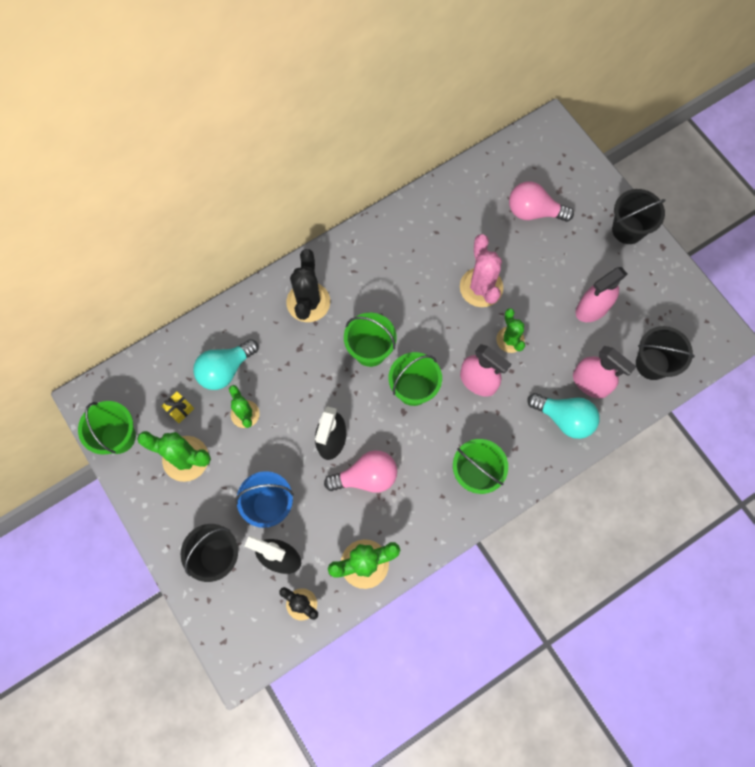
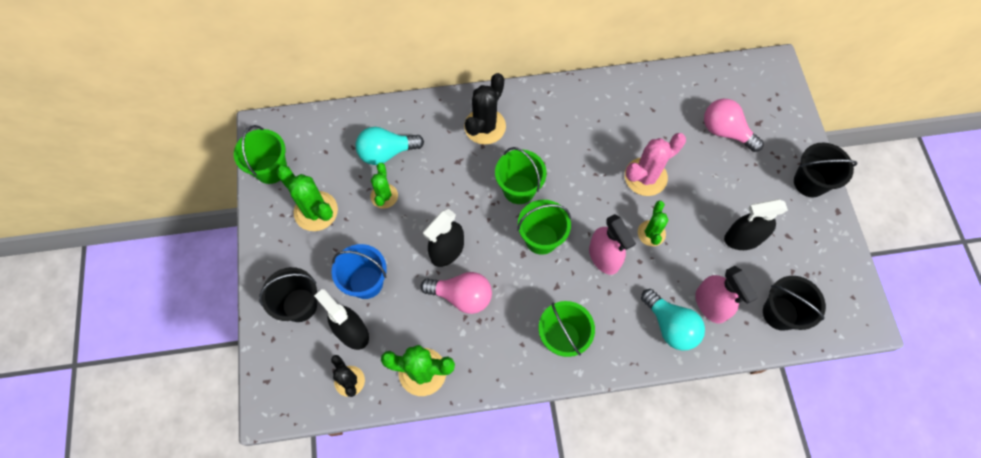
camera: 25 degrees right, 5 degrees down
(179, 409) = (332, 168): yellow gift -> none
(481, 287) = (645, 177): pink cactus -> pink cactus turned 45 degrees clockwise
(592, 308) = (743, 238): pink spray bottle -> black spray bottle

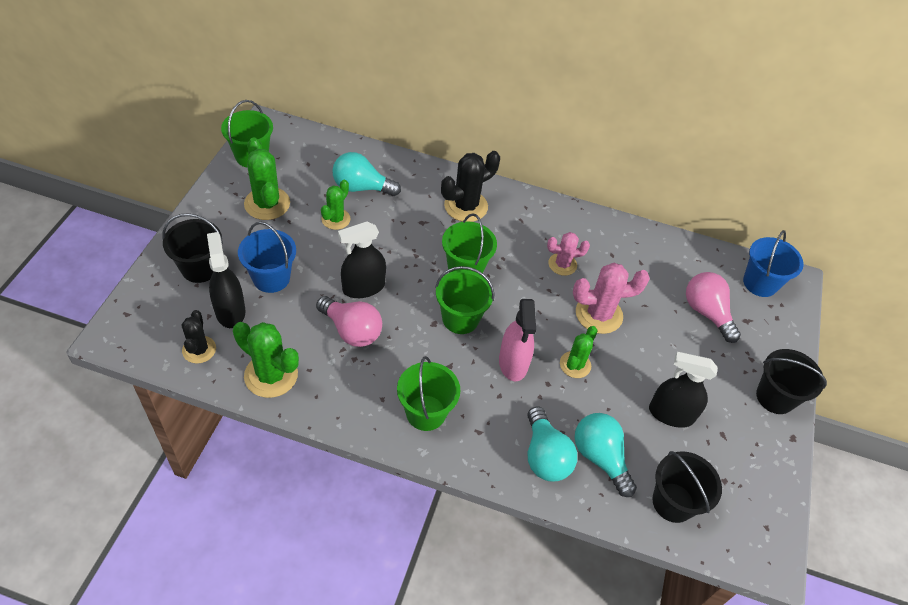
camera: 20 degrees right, 15 degrees down
(593, 144) = (562, 264): none -> pink cactus
(710, 304) = (600, 457): pink spray bottle -> turquoise light bulb
(752, 82) = (760, 283): none -> blue bucket

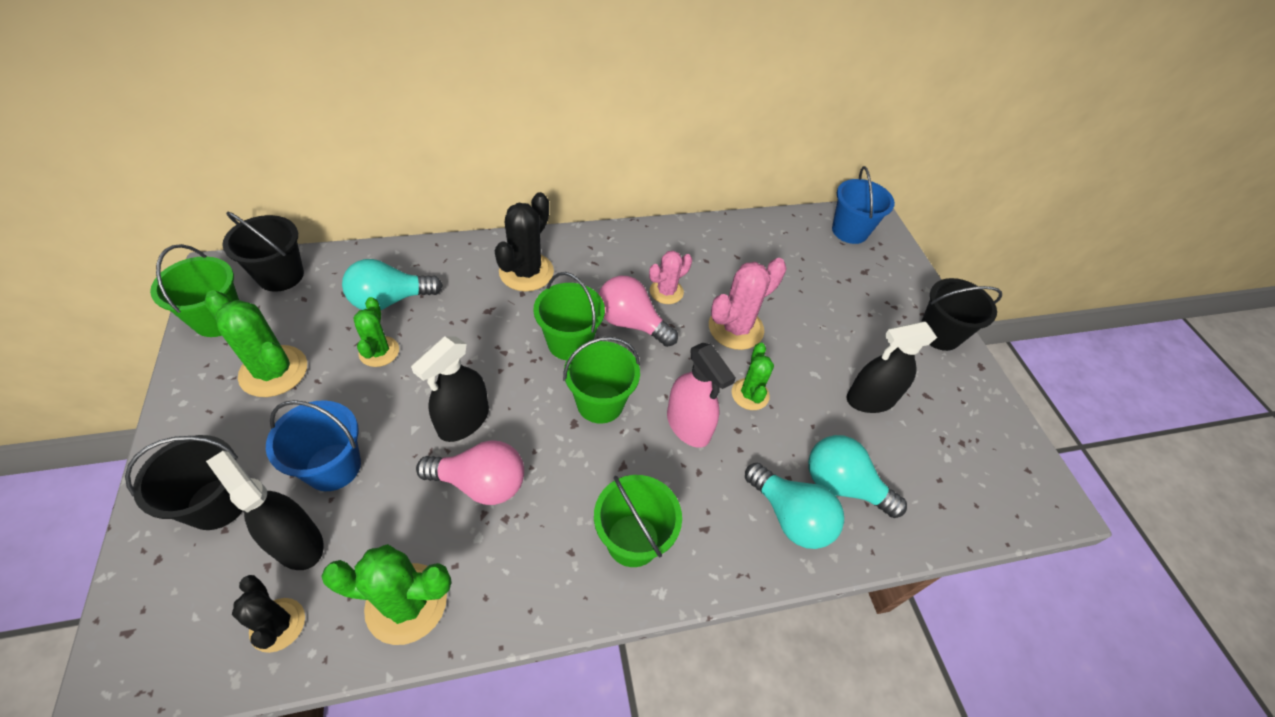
camera: 30 degrees left, 0 degrees up
(673, 502) = (938, 494): black bucket -> black bucket (281, 275)
(706, 313) = (827, 280): pink light bulb -> pink light bulb (631, 323)

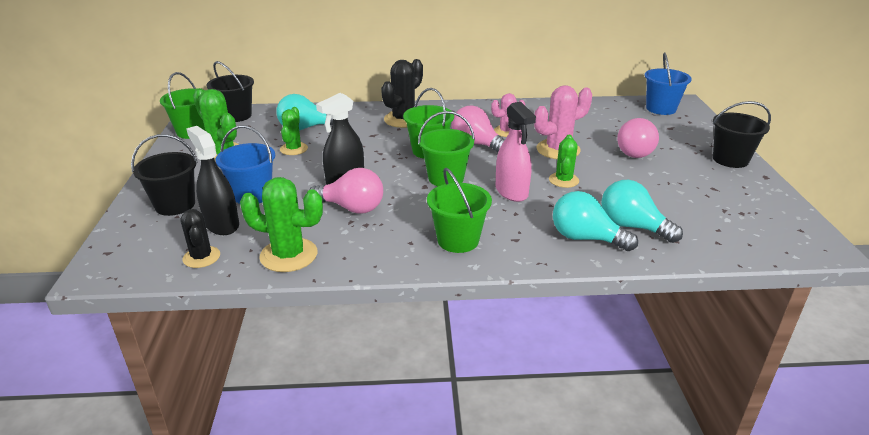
camera: 15 degrees right, 20 degrees down
(790, 516) = (585, 238): turquoise light bulb -> turquoise light bulb turned 150 degrees clockwise
(830, 325) = (636, 151): none -> pink light bulb
(870, 399) = (664, 187): black spray bottle -> none

